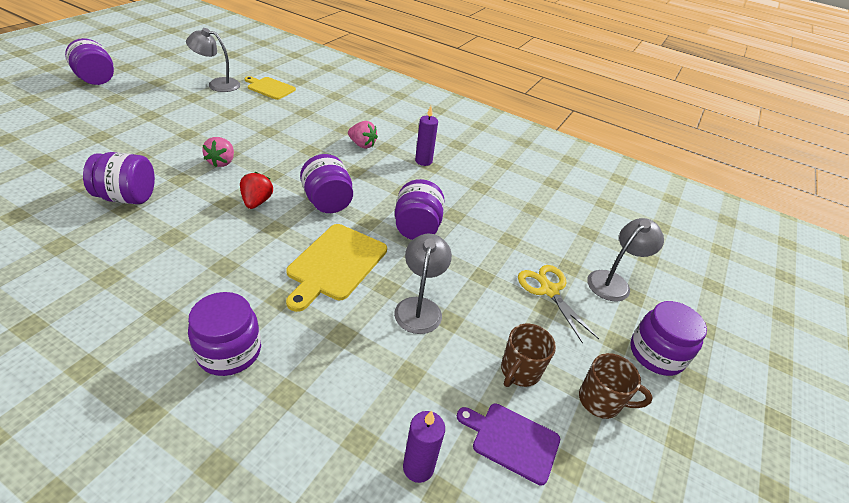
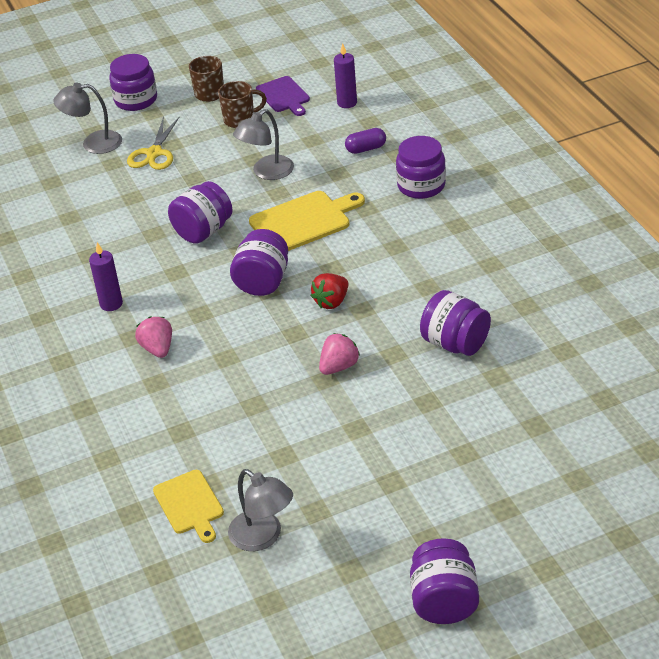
camera: 135 degrees left, 0 degrees up
(333, 385) = (366, 149): none -> purple capsule

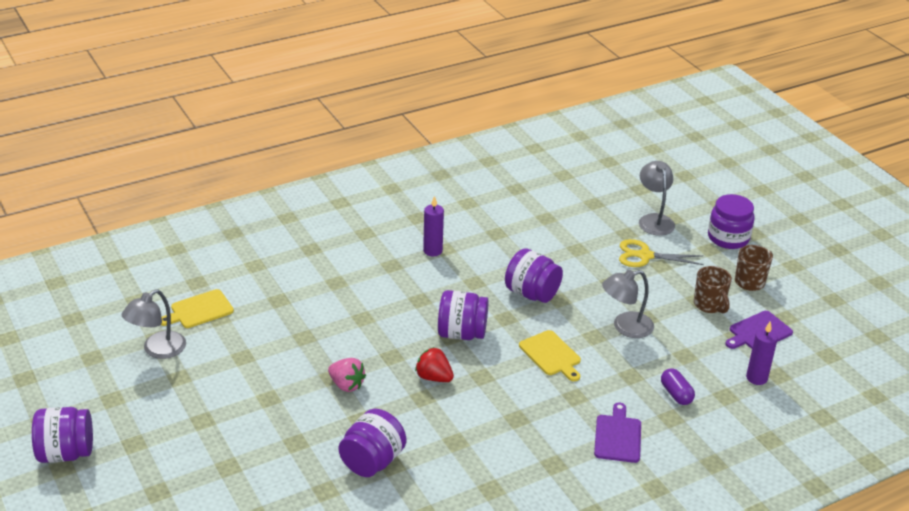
camera: 80 degrees right, 5 degrees down
(157, 349) = (376, 280): pink strawberry -> none
(267, 172) = (625, 327): grey lamp -> grey lamp turned 60 degrees counterclockwise
(303, 221) = (551, 355): yellow cutting board -> yellow cutting board, size x0.66
(421, 186) = (617, 436): purple jar -> purple cutting board

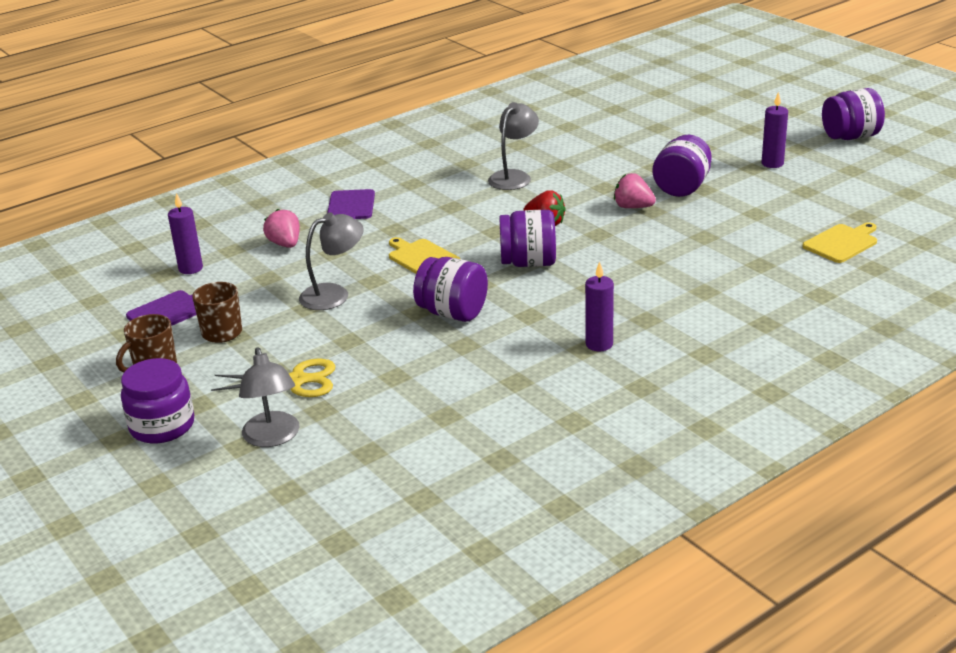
camera: 175 degrees right, 5 degrees down
(157, 350) = (849, 206): grey lamp -> grey lamp (514, 176)
(178, 423) = (772, 163): none -> purple candle
(372, 461) = (579, 165): purple jar -> purple jar (682, 188)
(676, 394) = (285, 244): purple capsule -> pink strawberry

